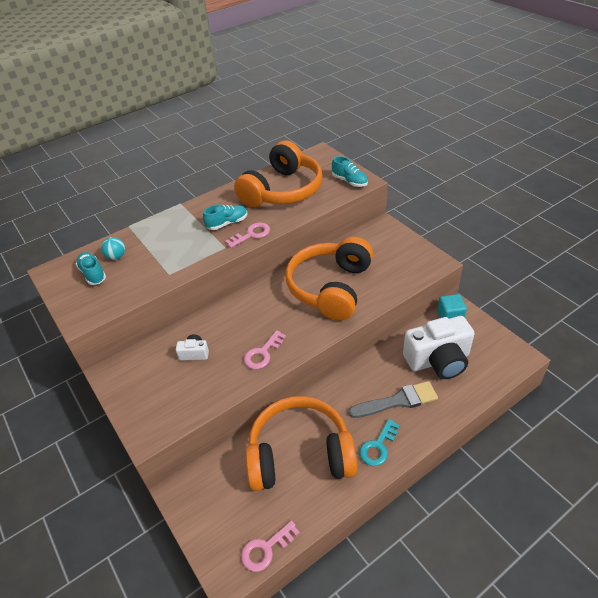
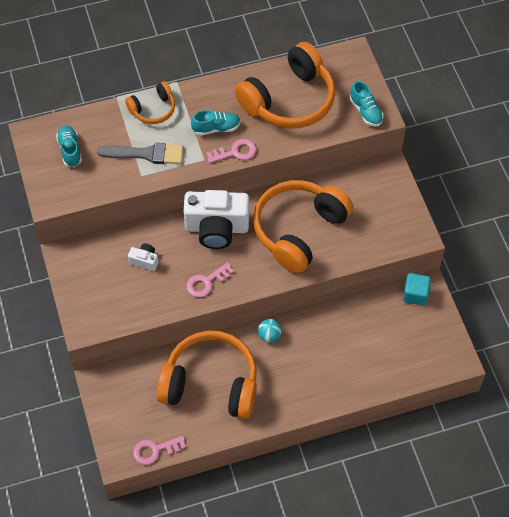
camera: 15 degrees right, 15 degrees up
(116, 257) = (96, 135): turquoise ball -> turquoise ball (269, 335)
(165, 225) = (153, 109): none -> orange headphones
(378, 446) = (281, 400): turquoise key -> none
(397, 401) = (319, 364): grey brush -> grey brush (146, 154)
(438, 360) = (377, 337): white camera -> white camera (217, 228)

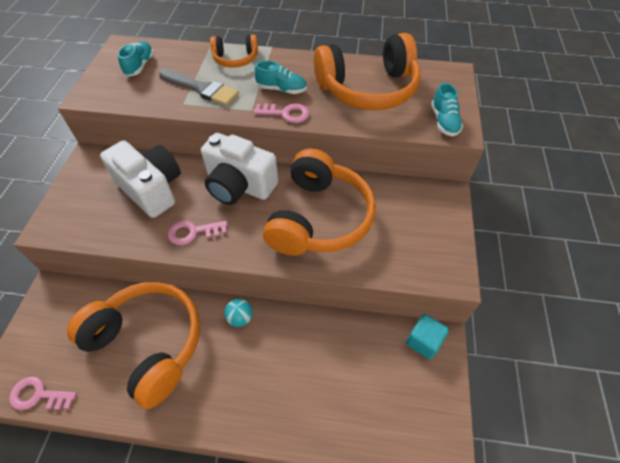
camera: 25 degrees right, 5 degrees down
(144, 261) = (151, 189): white camera -> white camera, size x2.28
(298, 230) = (319, 218): orange headphones -> orange headphones turned 135 degrees clockwise

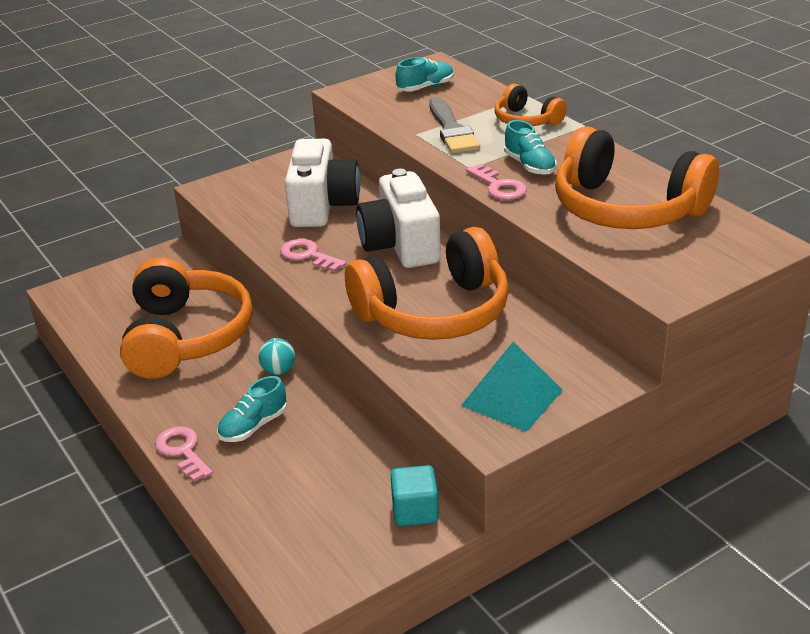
camera: 50 degrees right, 20 degrees down
(38, 395) = (77, 315): pink key -> pink key (182, 451)
(427, 242) = (512, 397): none -> turquoise pyramid
(444, 121) = (664, 277): turquoise shoe -> turquoise shoe (253, 426)

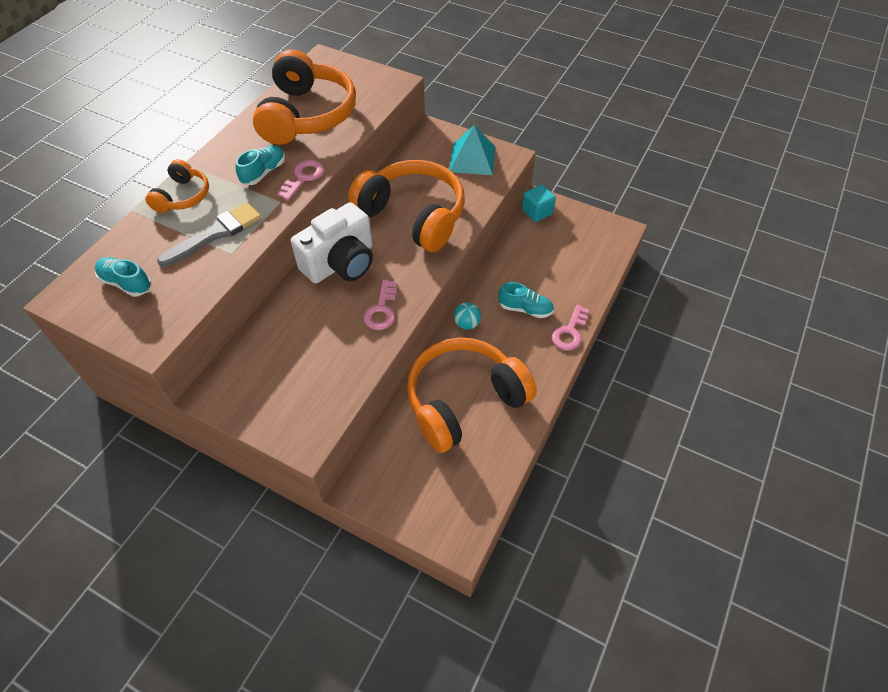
camera: 120 degrees left, 20 degrees up
(322, 206) = (302, 336): white camera -> none

